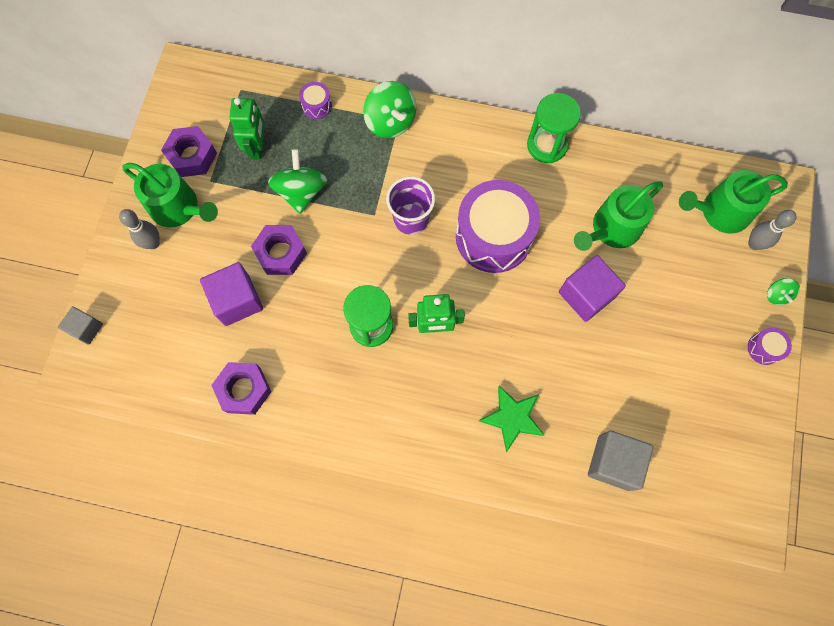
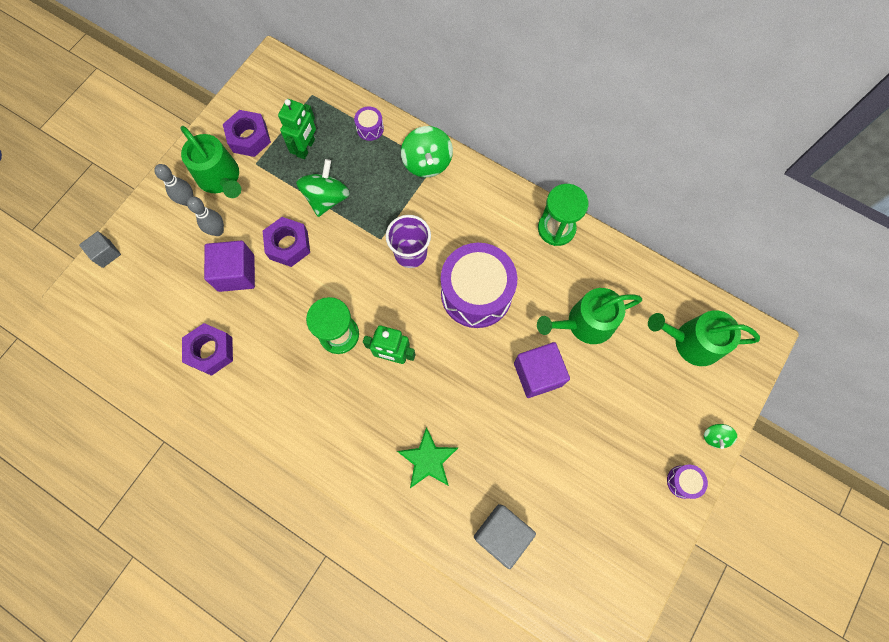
camera: 20 degrees right, 0 degrees up
(754, 244) = (712, 382): grey bowling pin -> grey bowling pin (218, 231)

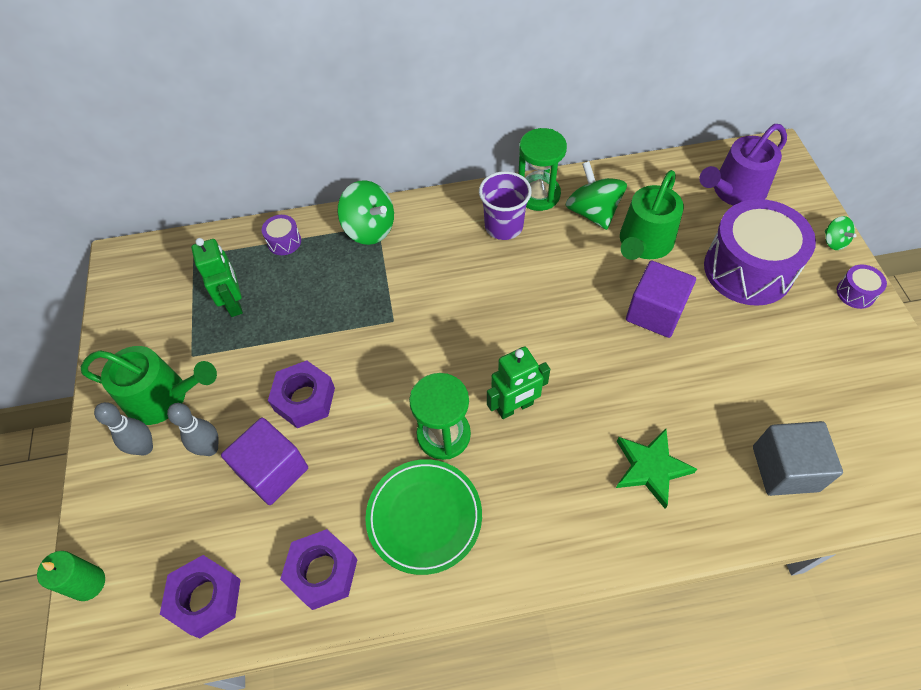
camera: 40 degrees left, 15 degrees down
(106, 254) = (88, 583): grey cube -> green candle
(249, 138) = (161, 338): purple nut -> purple nut (206, 598)
(285, 370) = (424, 517): none -> green plate
(327, 198) = (301, 328): green spinning top -> green spinning top (592, 212)
(410, 253) = (435, 310): purple cup -> purple cup (503, 226)
(476, 293) = (530, 294): purple drum -> purple drum (748, 269)
(692, 342) = (735, 191): green watering can -> purple watering can

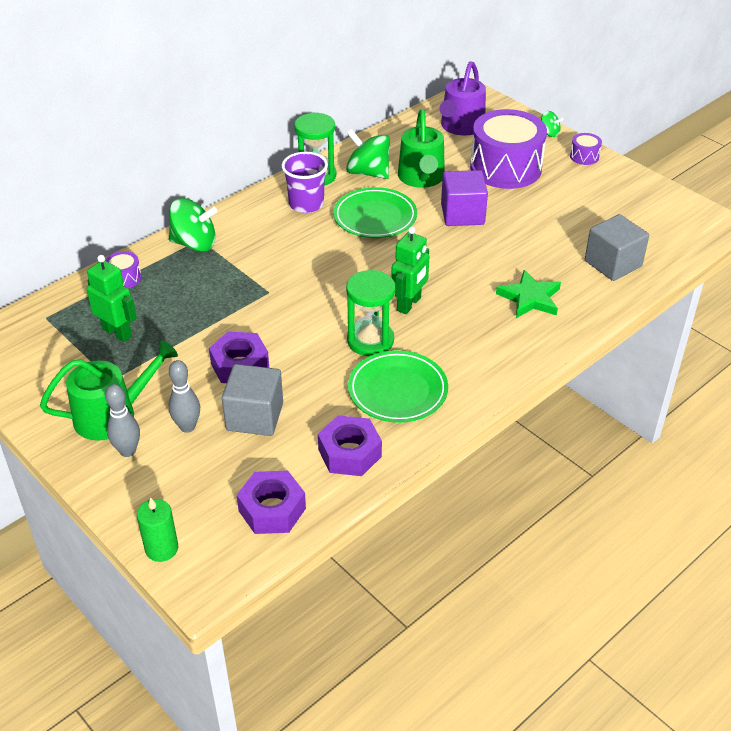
camera: 35 degrees left, 15 degrees down
(273, 471) = (255, 416): purple cube -> grey cube
(560, 274) = (375, 217): none -> green plate

